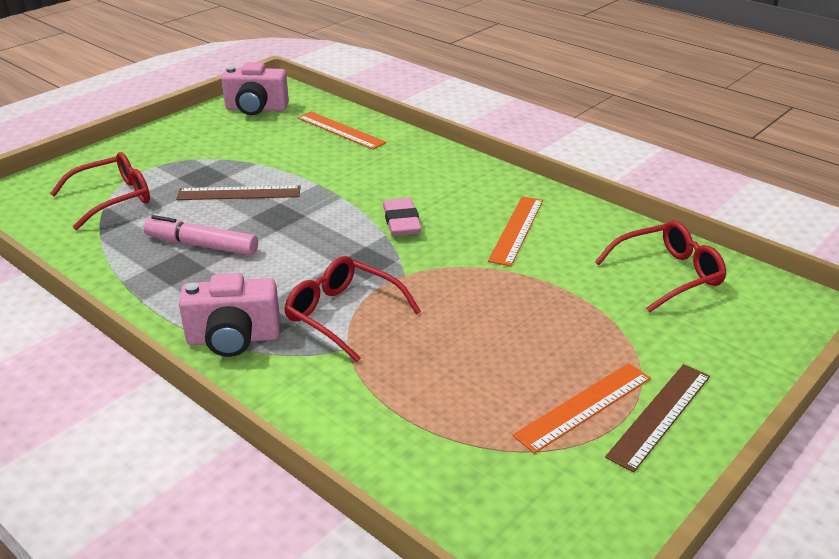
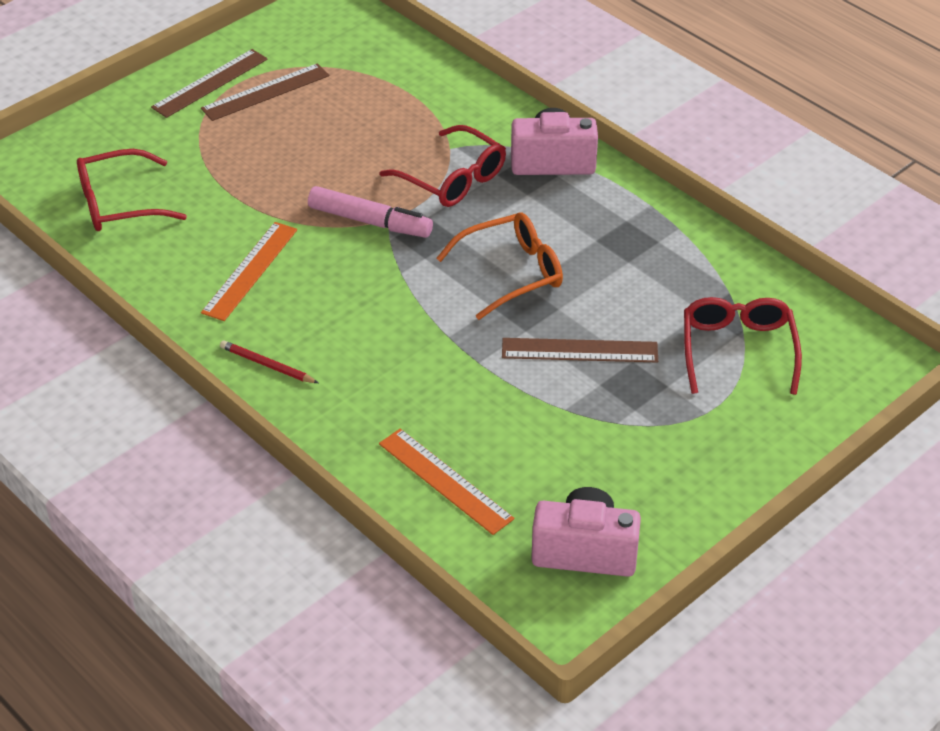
camera: 175 degrees left, 10 degrees up
(113, 199) = (738, 350): red glasses -> red glasses turned 120 degrees clockwise
(202, 245) = (606, 269): pink marker -> pink marker (369, 221)
(288, 239) = (512, 273): none -> orange glasses
(401, 222) = (380, 290): pink eraser -> none
(477, 175) = (267, 365): none -> red pencil
(584, 406) = (265, 92): orange ruler -> brown ruler

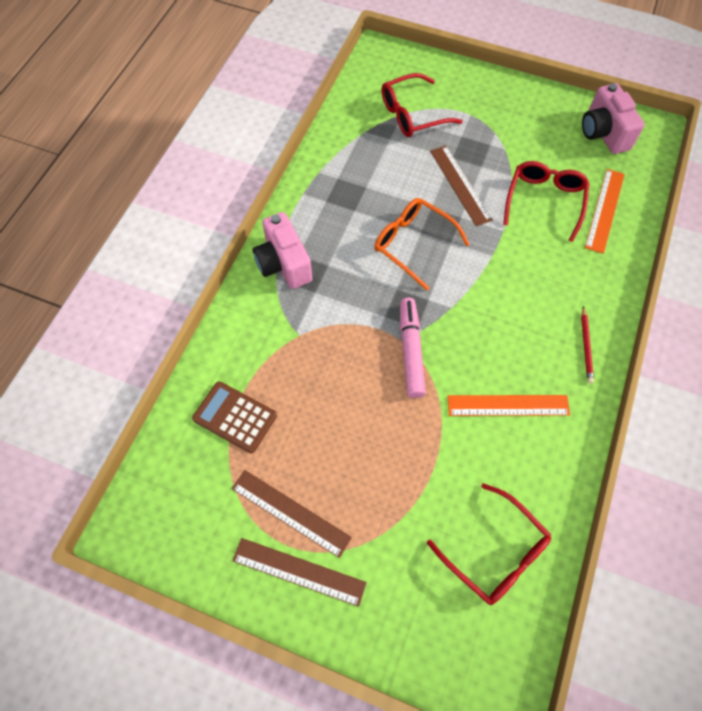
camera: 115 degrees left, 20 degrees up
(388, 83) = (235, 417): none -> brown calculator
(452, 179) = (335, 318): red glasses -> red glasses (544, 201)

